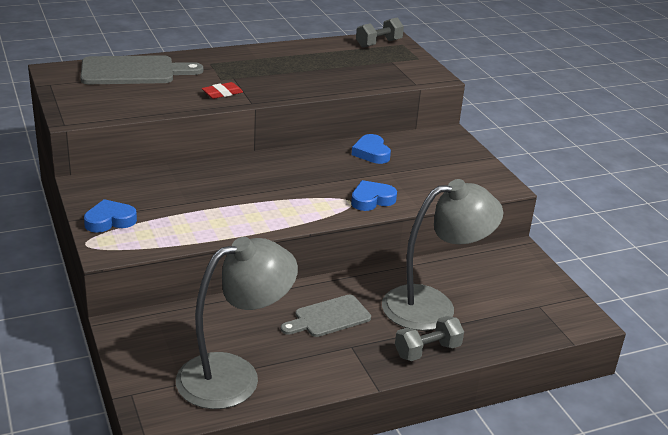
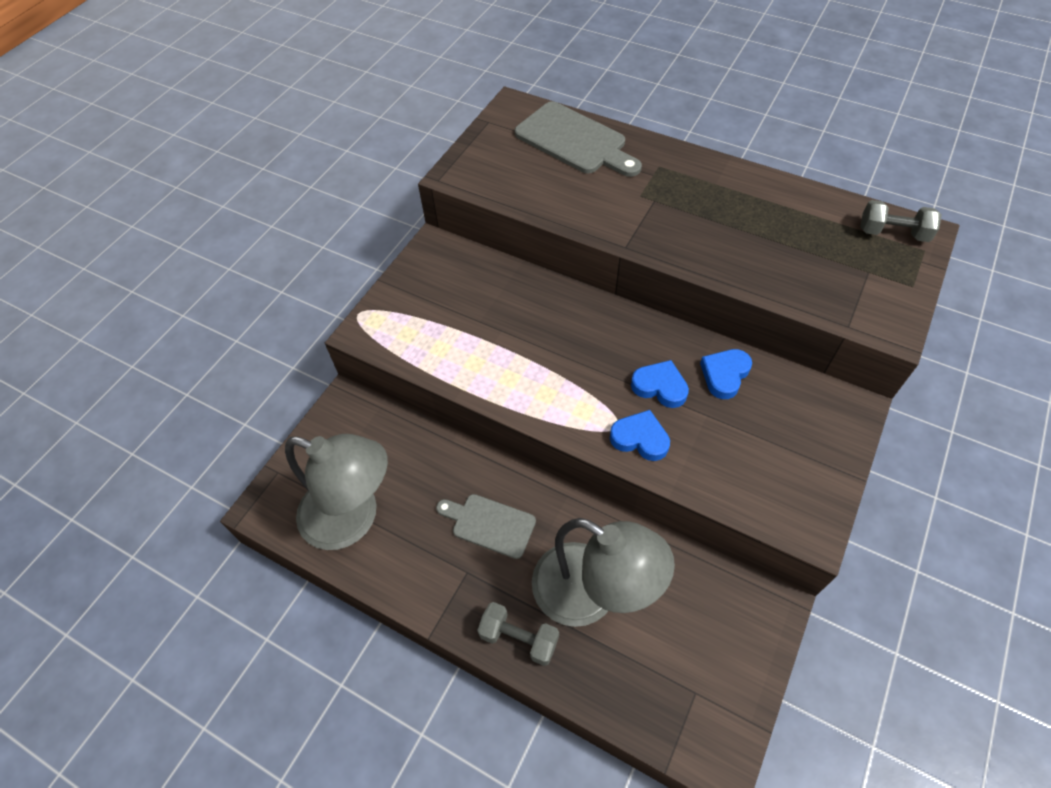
camera: 55 degrees right, 25 degrees up
(110, 220) = (402, 300): blue heart -> blue heart (660, 387)
(222, 93) = (615, 216): red eraser -> none

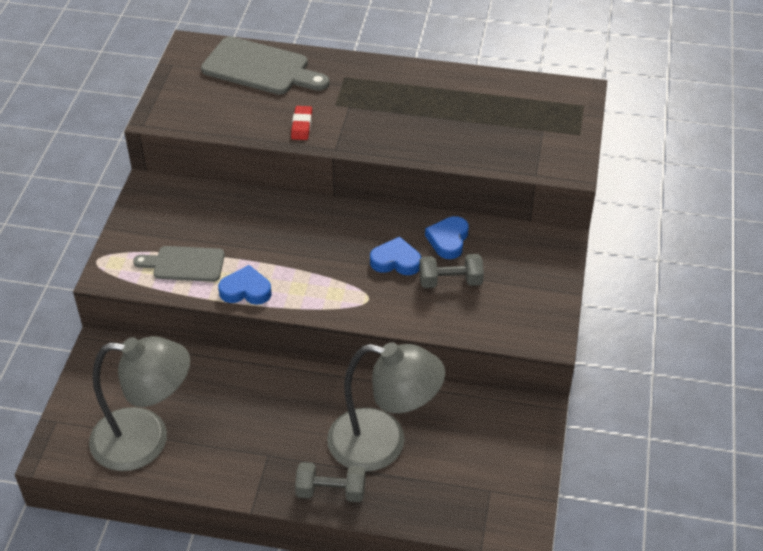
camera: 20 degrees left, 10 degrees down
(490, 524) = (276, 414): grey cutting board -> grey cutting board (185, 264)
(597, 212) = (301, 125): none -> red eraser
(640, 438) = (390, 304): blue heart -> blue heart (246, 290)
(892, 233) = (555, 96): grey dumbbell -> grey dumbbell (450, 281)

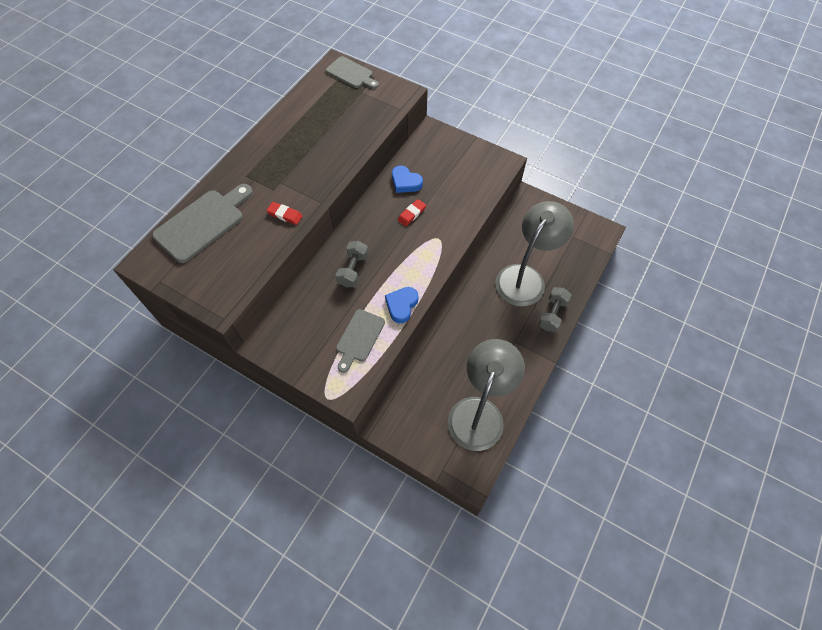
camera: 70 degrees left, 15 degrees up
(396, 261) = (411, 214): blue heart -> red eraser
(450, 281) = (441, 192): grey dumbbell -> grey dumbbell (353, 270)
(571, 111) = (351, 74): none -> grey cutting board

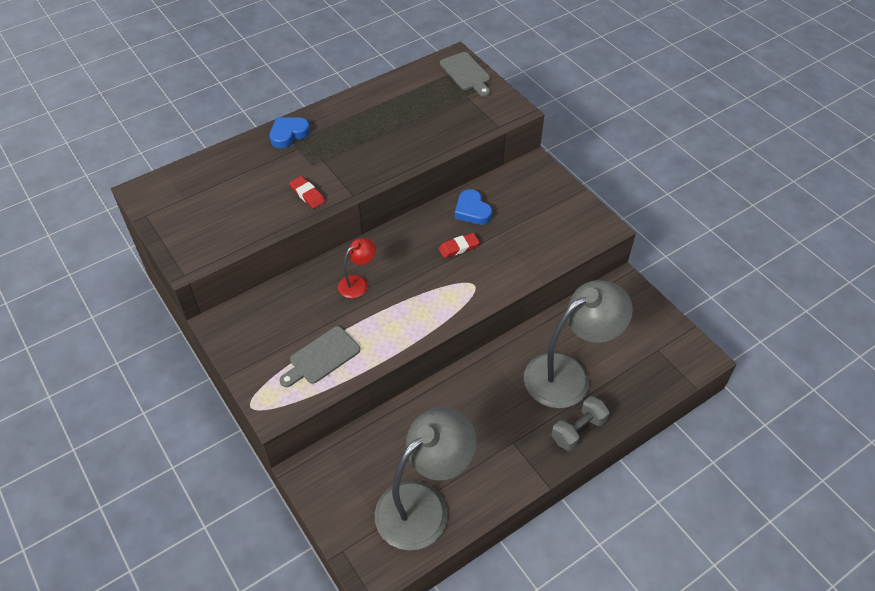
camera: 25 degrees right, 10 degrees down
(203, 223) = (221, 174): grey cutting board -> none
(353, 270) = (358, 283): grey dumbbell -> red lamp
(401, 305) = (389, 341): blue heart -> blue heart (288, 134)

